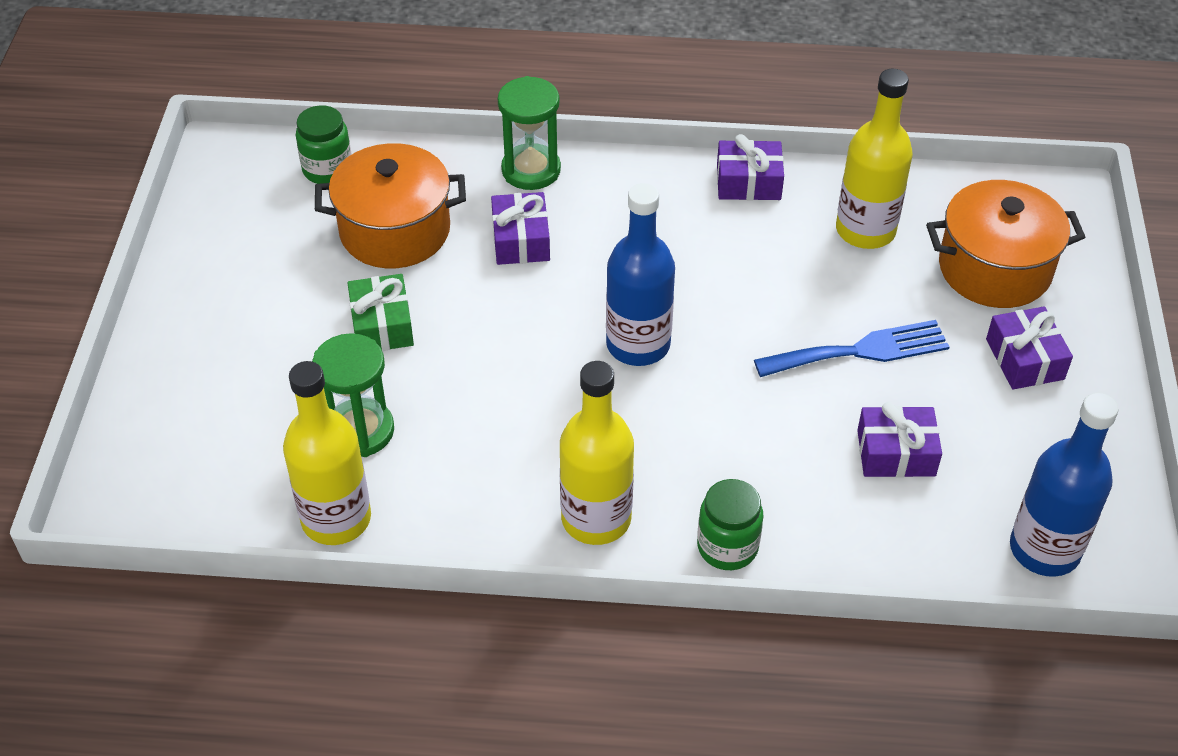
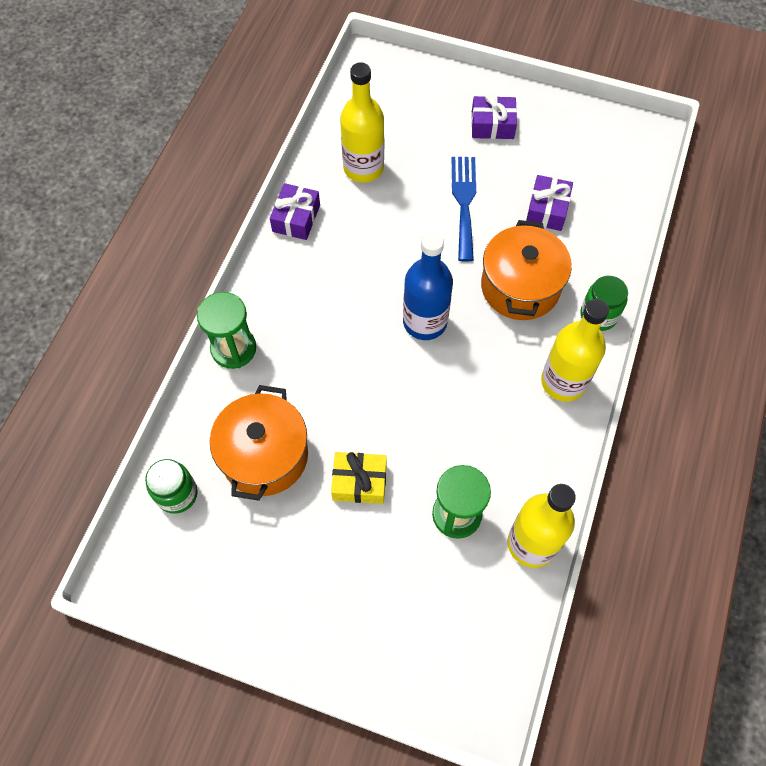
camera: 75 degrees left, 15 degrees up
(382, 325) = (359, 482): green gift -> yellow gift
(521, 240) = (303, 371): purple gift -> none
(994, 268) = (417, 114): orange pot -> orange pot (520, 287)
(1044, 549) = (628, 164): blue bottle -> none

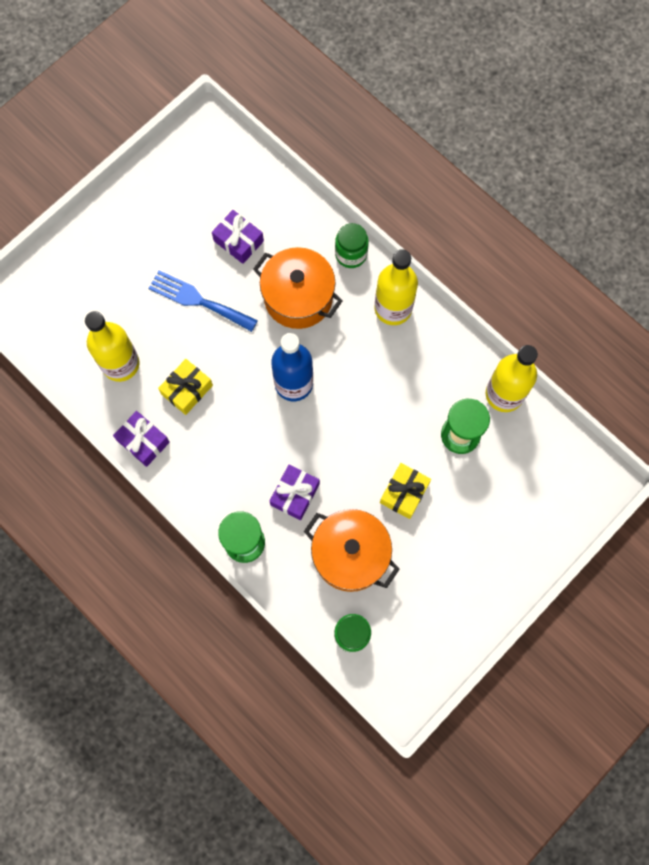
camera: 65 degrees left, 10 degrees up
(367, 232) = (187, 390): none -> yellow gift
(492, 125) = (133, 240): purple gift -> purple gift (295, 494)

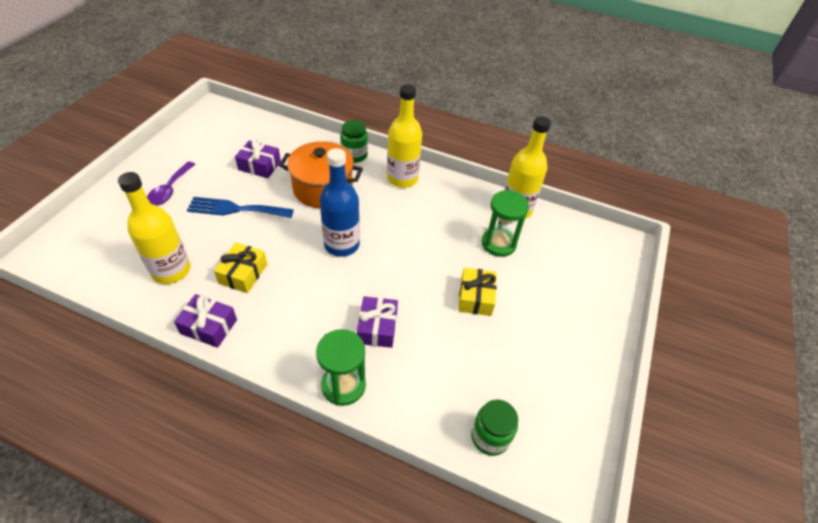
camera: 25 degrees left, 25 degrees down
(136, 251) = (170, 190): none -> purple spoon
(350, 555) = (453, 363): orange pot -> none

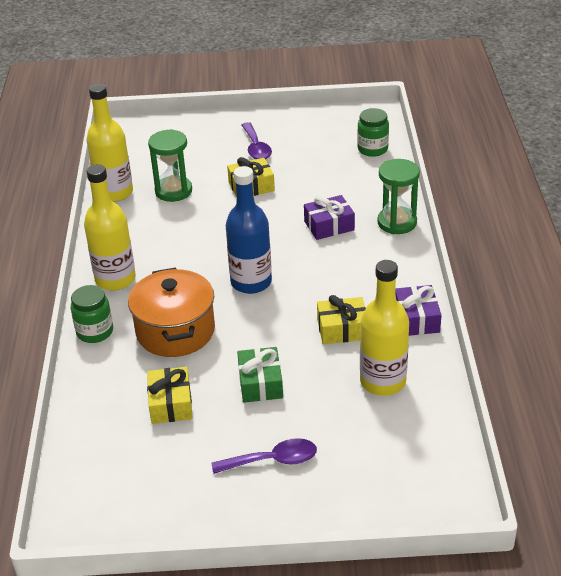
camera: 110 degrees left, 10 degrees down
(235, 209) = (260, 383): blue fork -> green gift
(259, 166) = (171, 404): purple gift -> yellow gift
(543, 329) = (256, 148): none -> purple spoon

